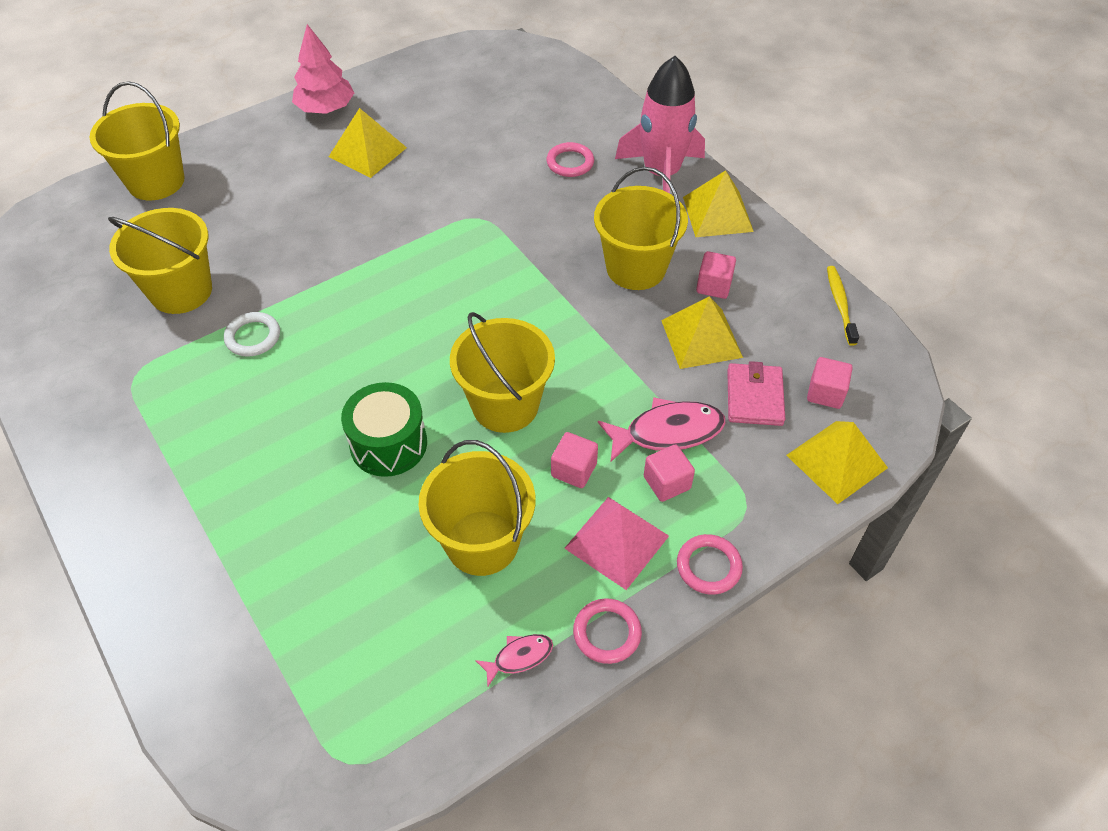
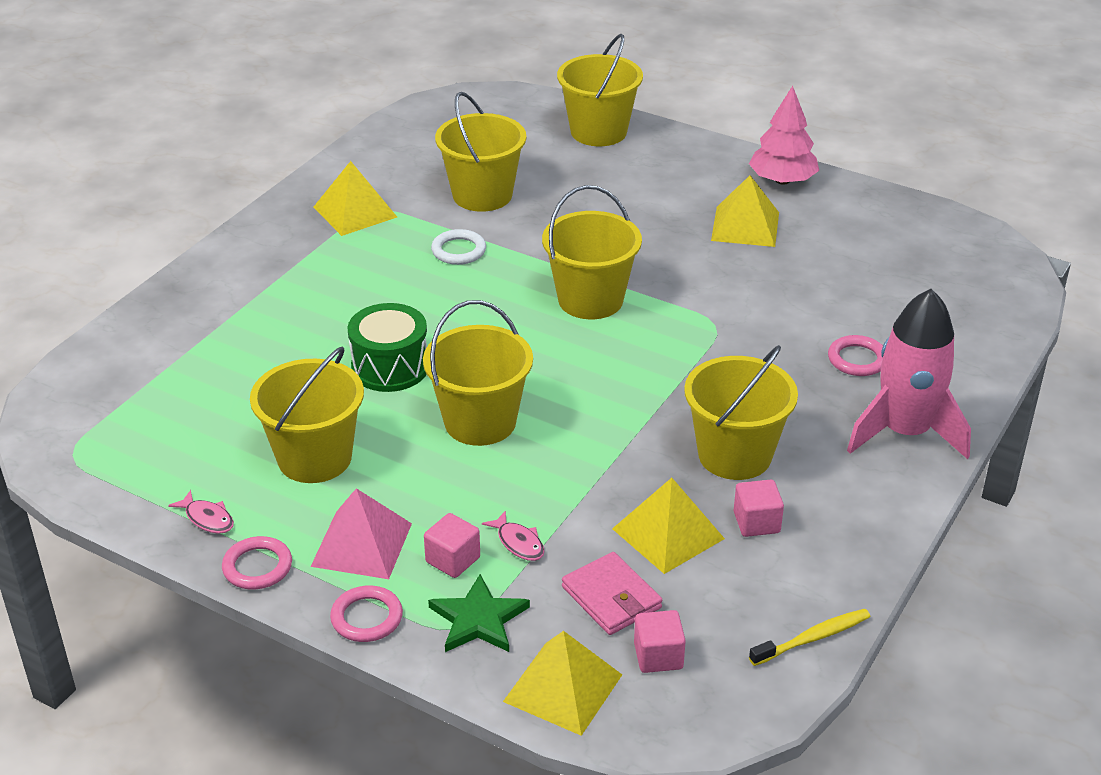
camera: 65 degrees right, 15 degrees down
(392, 276) = (590, 300): none -> yellow bucket
(574, 470) = (430, 491): pink cube -> none
(667, 432) = (518, 543): pink fish -> pink fish, size x0.53
(717, 214) = (878, 495): yellow pyramid -> yellow pyramid (355, 212)
(743, 489) = (478, 619): none -> green star
(754, 397) = (611, 597): pink wallet -> pink wallet turned 75 degrees clockwise

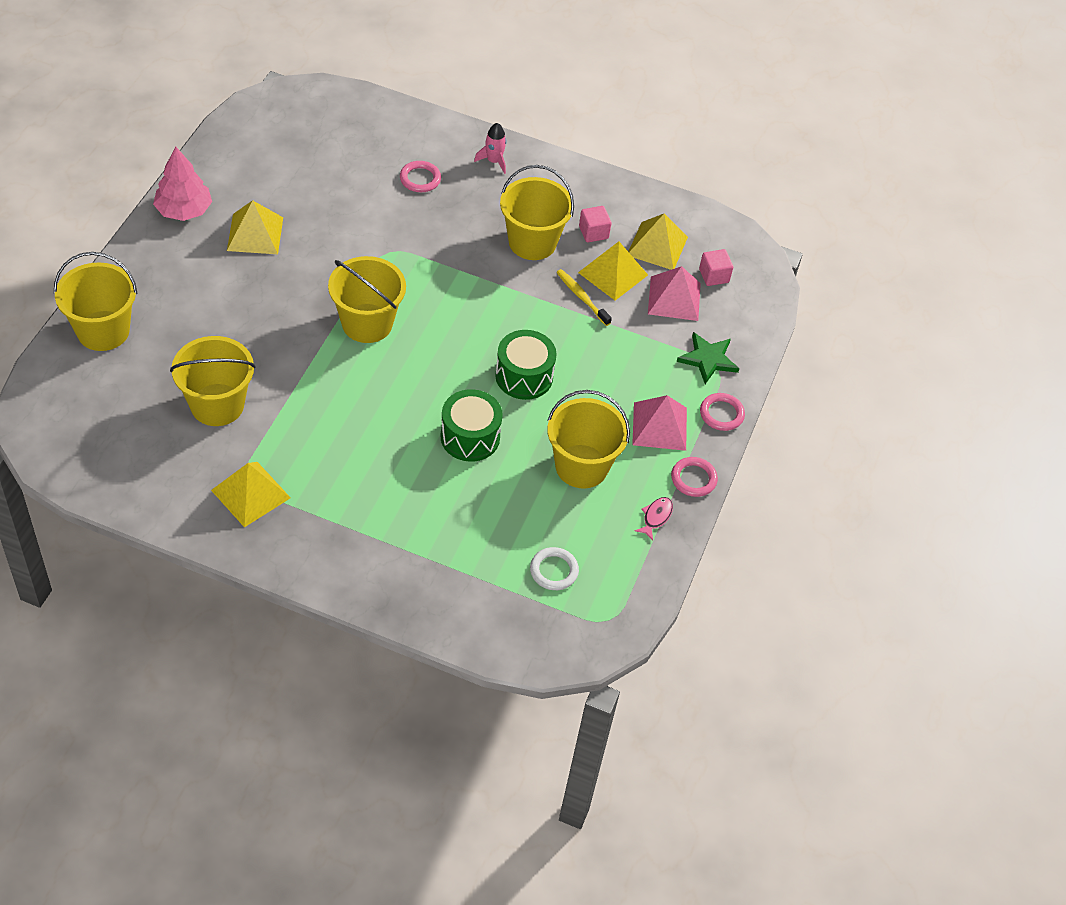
camera: 105 degrees left, 15 degrees up
(453, 560) = (661, 377): pink cube -> none
(458, 251) = (306, 412): white ring -> white ring (554, 571)
(480, 422) = (524, 376): yellow bucket -> green drum
(518, 543) = (638, 345): pink fish -> none
(562, 687) = (749, 316): yellow pyramid -> yellow pyramid (657, 246)
(611, 597) = (674, 298): pink wallet -> pink pyramid
(813, 638) = (682, 211): yellow toothbrush -> yellow toothbrush (581, 297)
(904, 432) = (494, 161): pink rocket -> pink rocket, size x0.46

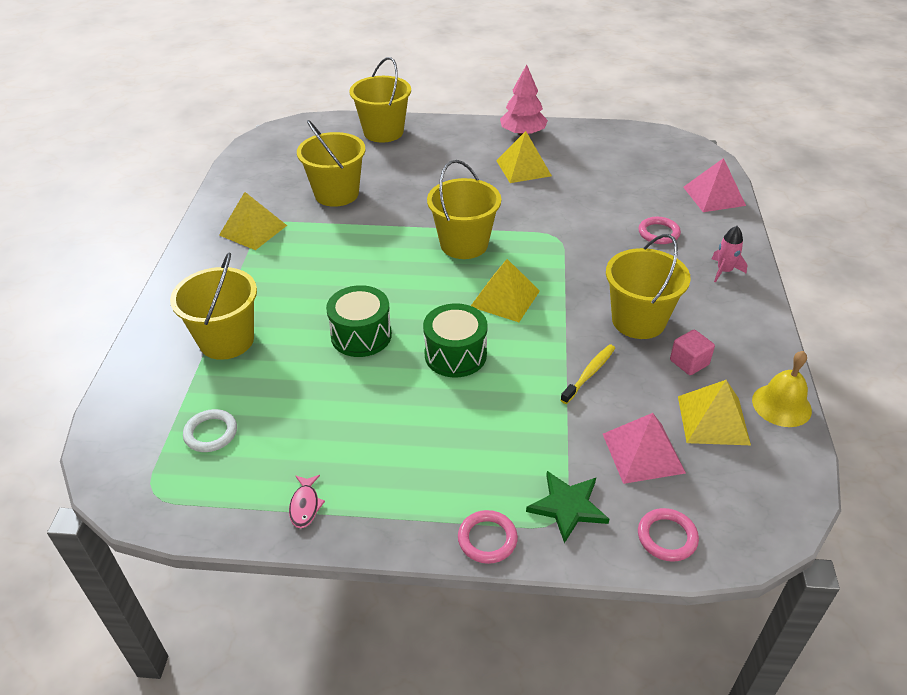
camera: 80 degrees right, 10 degrees down
(581, 466) = (355, 425): yellow bucket -> yellow bucket (226, 340)
(613, 273) = (642, 391): yellow pyramid -> yellow pyramid (505, 298)
(656, 517) = (305, 505): pink fish -> pink fish turned 75 degrees clockwise
(657, 202) = (781, 405): none -> yellow bell
(660, 426) = (440, 481): pink pyramid -> pink pyramid (714, 196)
(693, 479) = (373, 531): pink ring -> pink ring (667, 537)
(714, 276) = (707, 484): pink cube -> none

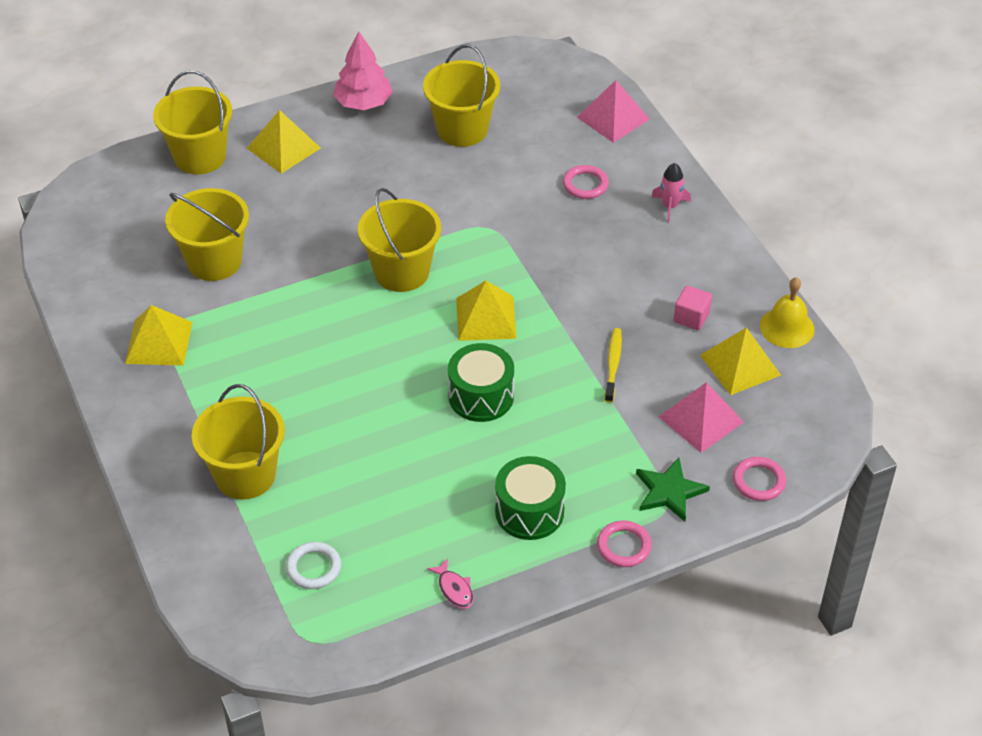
camera: 30 degrees left, 5 degrees up
(361, 335) = (376, 414): green drum -> green drum (529, 511)
(523, 168) = (396, 151): yellow pyramid -> yellow pyramid (283, 148)
(638, 321) = (623, 292): yellow bucket -> yellow bucket (462, 129)

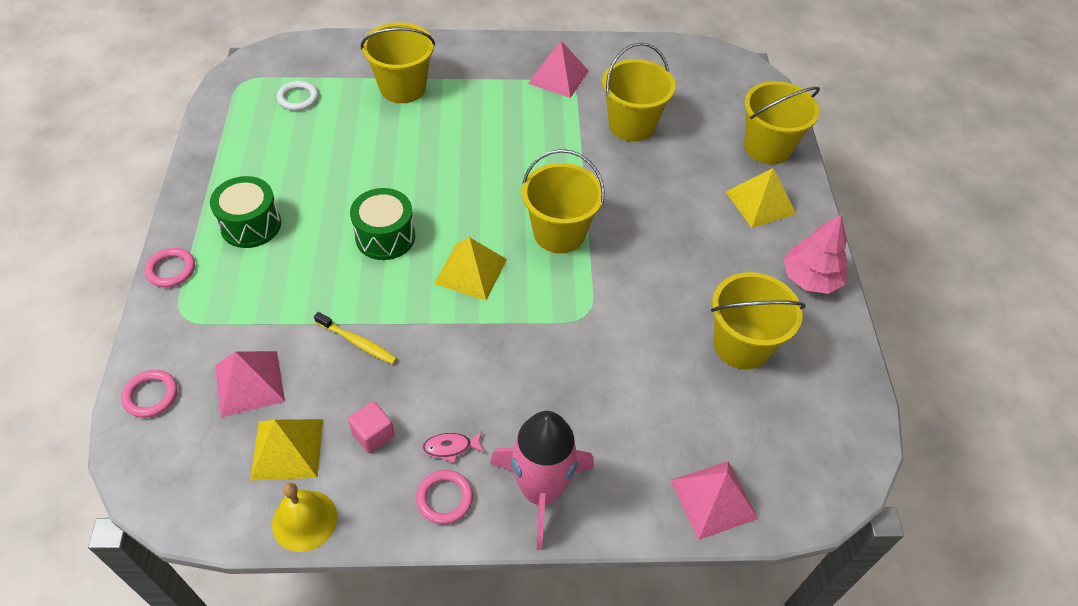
camera: 110 degrees right, 5 degrees up
(158, 342) = (558, 77): yellow pyramid -> pink pyramid
(454, 589) = (220, 160): pink fish -> pink fish (450, 447)
(585, 185) = (611, 422): pink ring -> pink ring (444, 498)
(669, 491) = (195, 323): green star -> none
(670, 206) = (541, 491): pink rocket -> pink rocket, size x2.18

